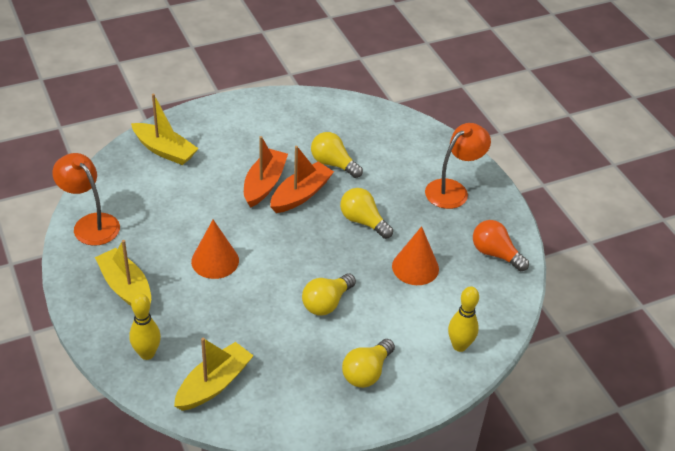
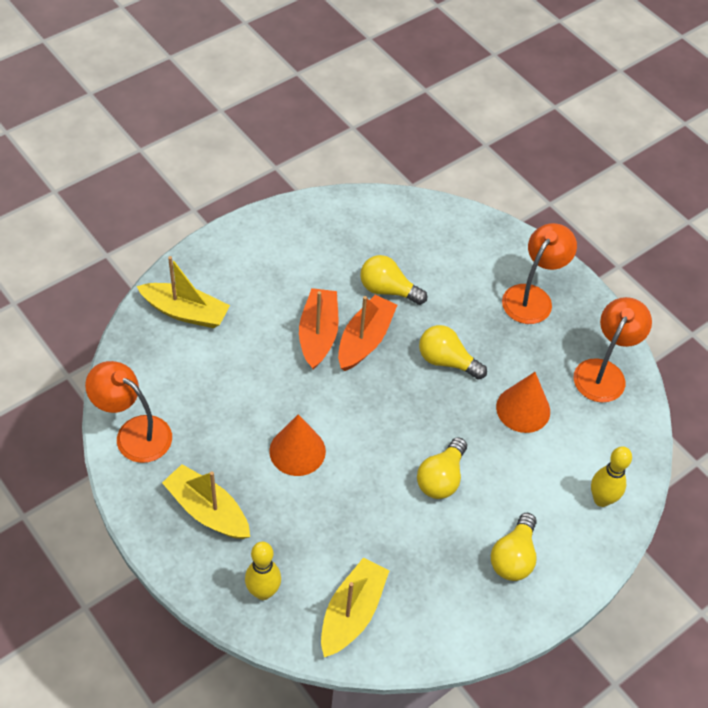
camera: 15 degrees left, 10 degrees up
(495, 254) = (604, 372): orange light bulb -> orange lamp

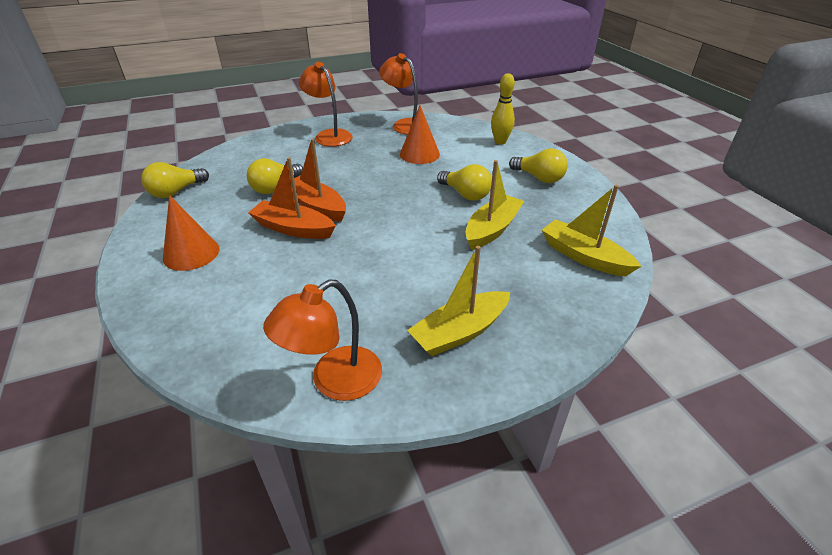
camera: 70 degrees left, 15 degrees down
(185, 312) = (198, 311): yellow boat -> yellow boat (492, 229)
(263, 592) = (560, 306): yellow bowling pin -> none
(297, 451) = (412, 260): orange cone -> orange cone (191, 253)
(447, 361) = (361, 174): yellow light bulb -> yellow light bulb (176, 192)

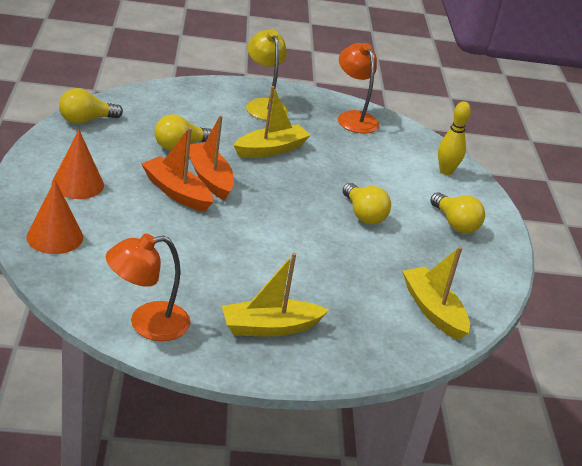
camera: 15 degrees right, 5 degrees down
(329, 135) = (264, 105): orange lamp -> yellow lamp
(419, 154) = (346, 157): orange cone -> orange cone (55, 237)
(492, 229) = (364, 256): yellow boat -> yellow boat (271, 149)

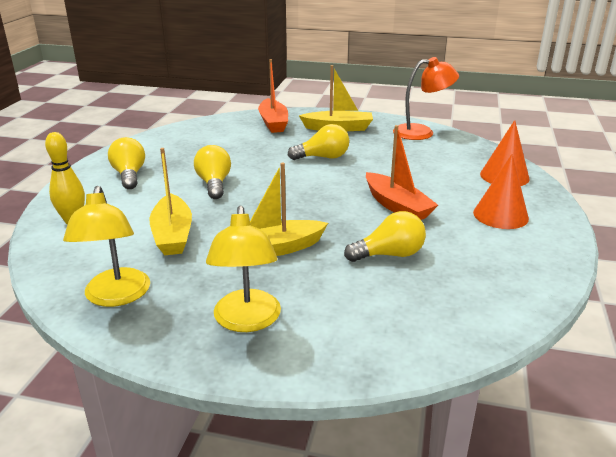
camera: 160 degrees left, 5 degrees down
(86, 120) = (520, 294): yellow light bulb -> yellow light bulb (323, 157)
(209, 178) = (359, 218): orange boat -> orange boat (273, 123)
(354, 118) = (116, 296): orange lamp -> yellow lamp
(433, 310) = (214, 130): yellow boat -> yellow boat (172, 235)

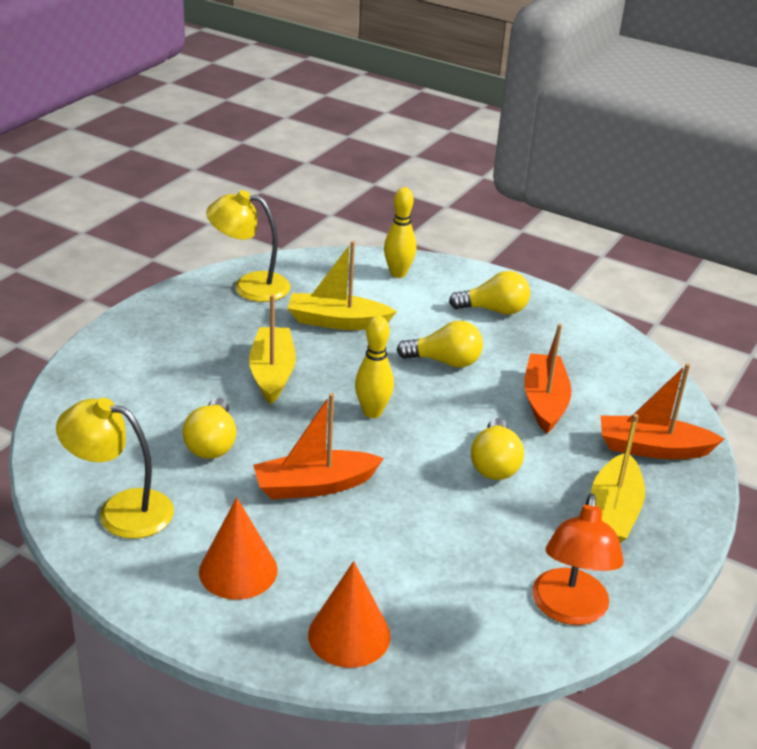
camera: 105 degrees right, 5 degrees up
(245, 150) = (544, 401): none -> orange boat
(247, 321) = (170, 339): yellow lamp -> yellow lamp (121, 510)
(297, 200) = (372, 412): none -> yellow bowling pin

